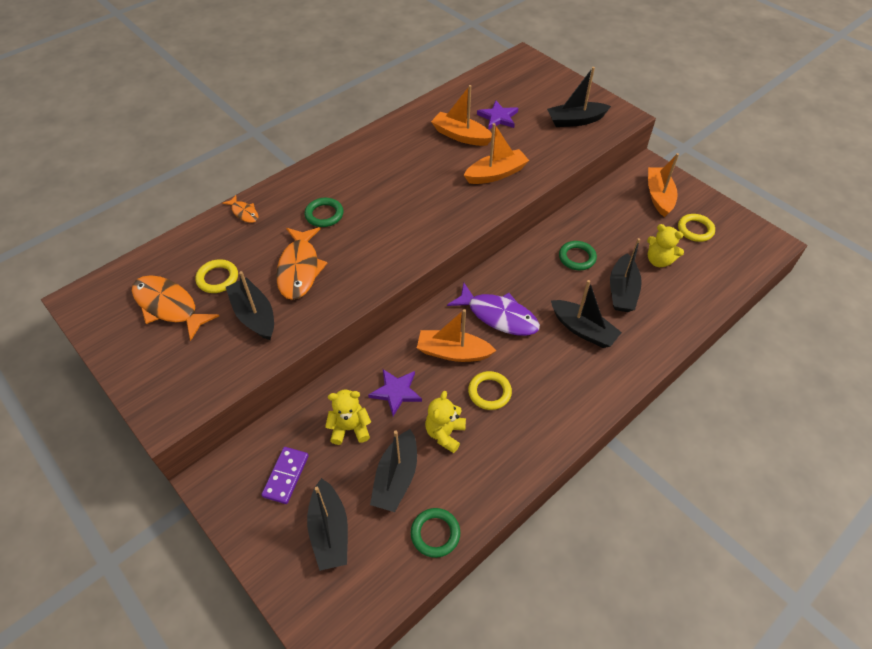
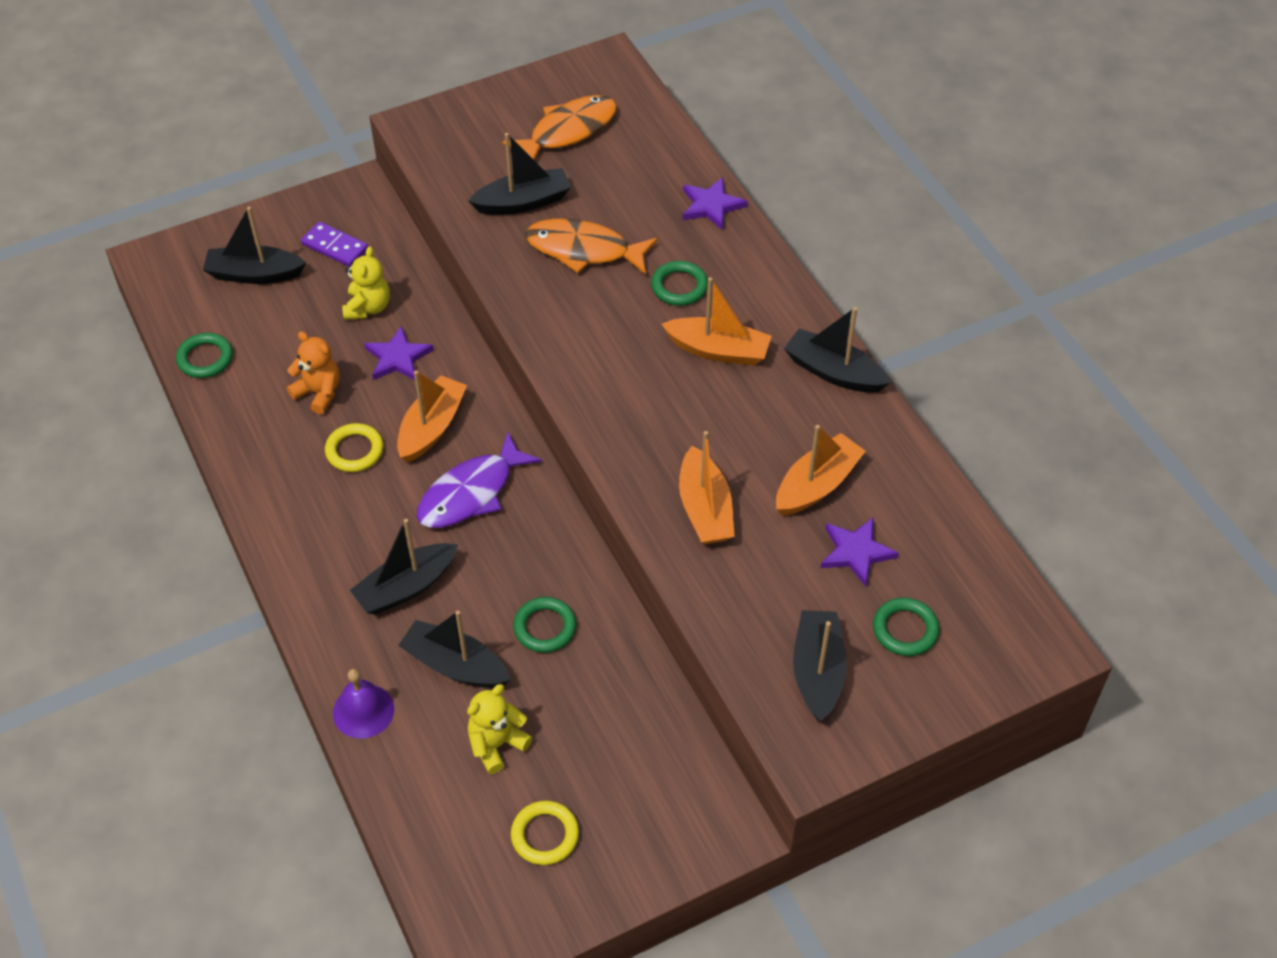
camera: 105 degrees right, 0 degrees up
(217, 278) = (597, 174): yellow ring -> none
(244, 213) = (711, 206): orange fish -> purple star
(396, 477) = (286, 338): black boat -> black boat (833, 372)
(445, 433) = (319, 393): yellow teddy bear -> orange teddy bear
(536, 97) = (905, 630): none -> green ring
(659, 196) = (646, 812): orange boat -> orange boat (718, 350)
(675, 326) = (363, 711): none -> purple bell

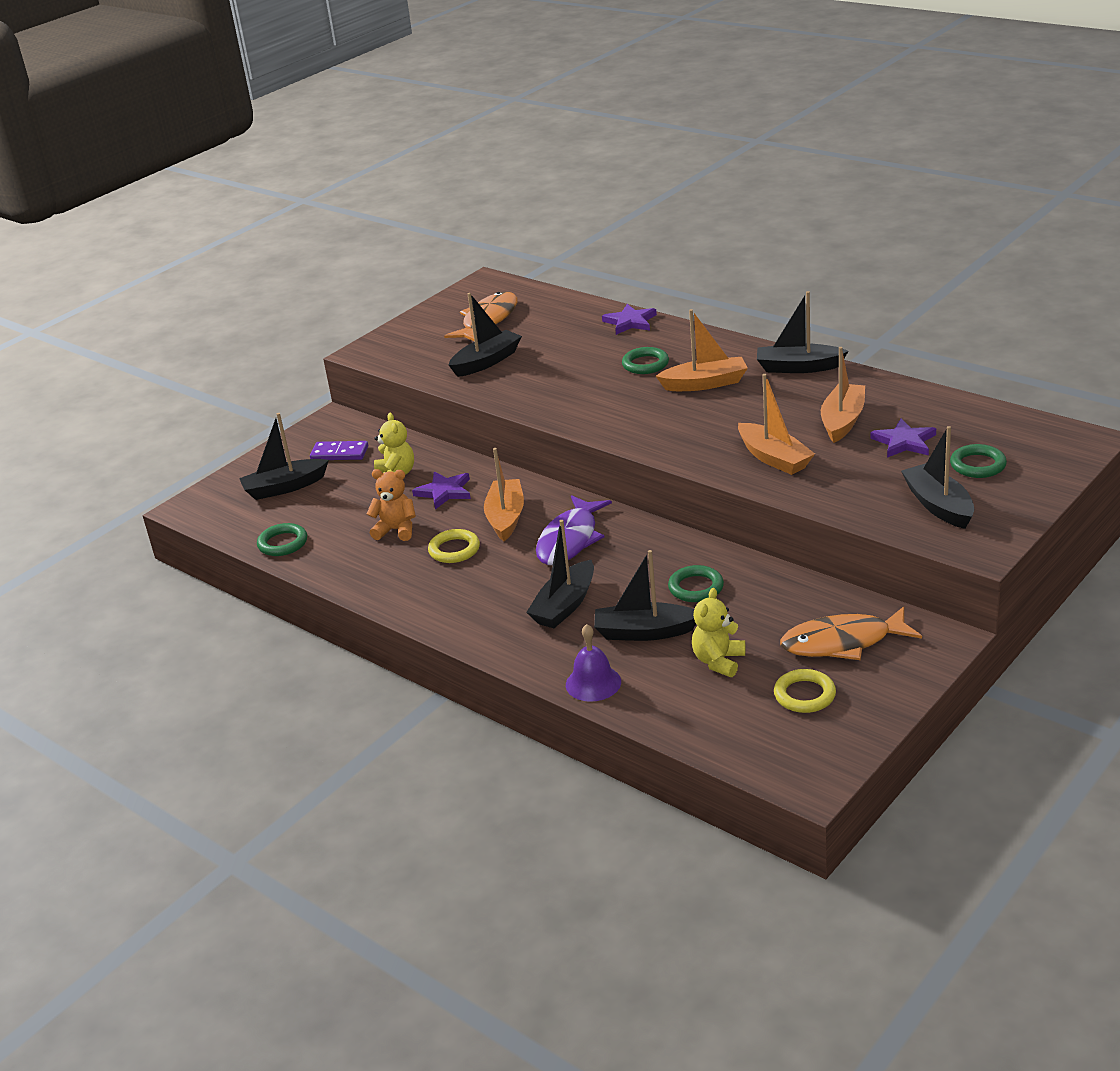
camera: 20 degrees left, 20 degrees down
(584, 250) = (556, 369): orange fish -> orange fish (843, 642)

